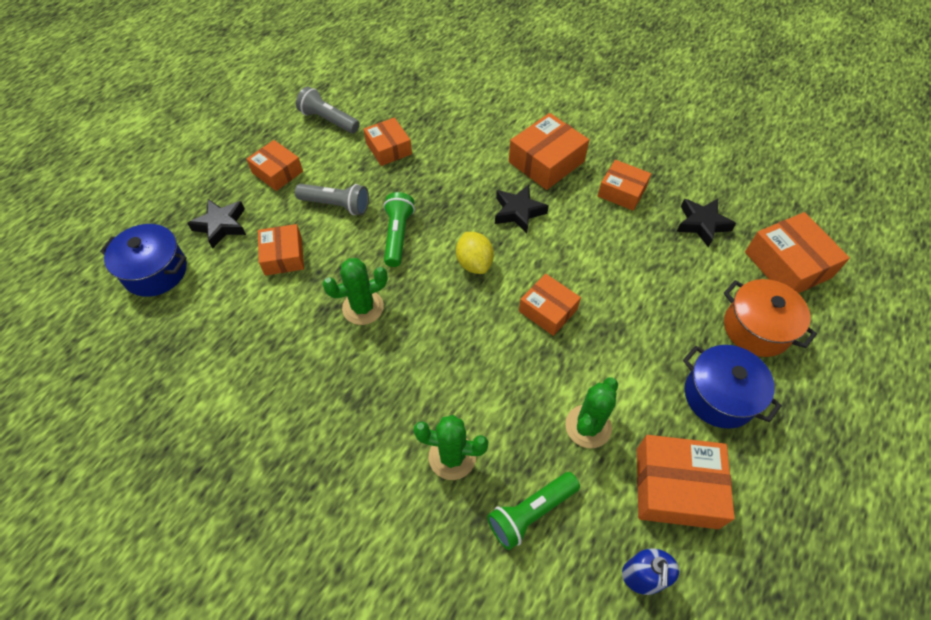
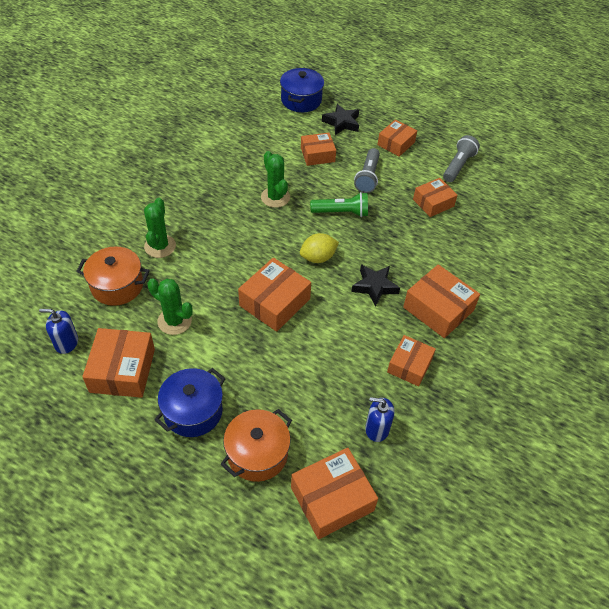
camera: 85 degrees right, 5 degrees down
(531, 513) = (117, 286): green flashlight -> orange pot
(548, 310) = (274, 302): orange box -> orange box, size x1.52
(702, 224) = (377, 429): black star -> blue soap dispenser

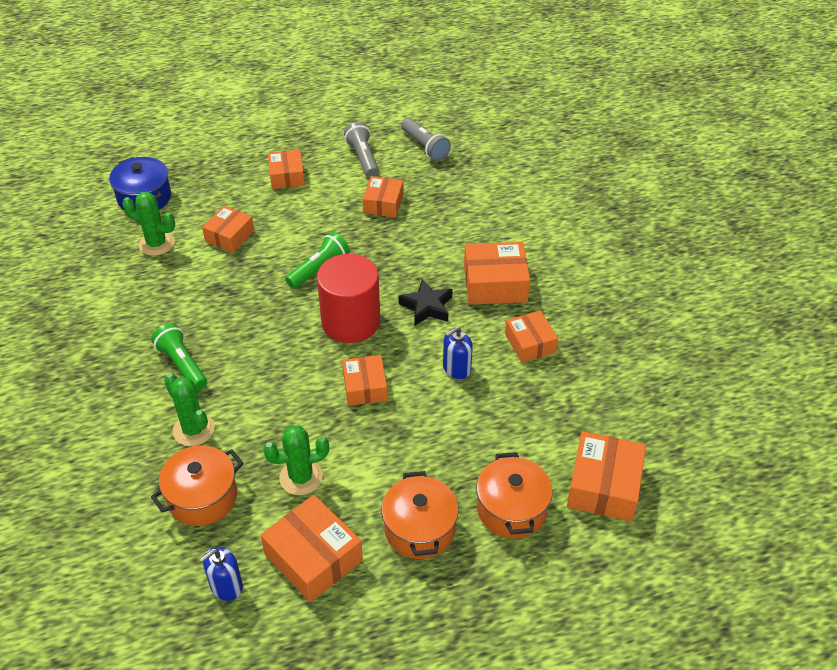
camera: 45 degrees left, 5 degrees down
(193, 411) = (419, 529): blue pot -> orange pot
(200, 206) = (182, 365): none -> green flashlight
(274, 302) = (365, 387): orange box -> orange box, size x0.66
(275, 197) = (242, 301): green cactus -> green cactus (156, 244)
(318, 257) = (350, 321): yellow lemon -> red cylinder
(342, 123) = (213, 192): black star -> none
(368, 177) = (301, 222): grey flashlight -> grey flashlight (425, 146)
(377, 429) = (568, 409): blue soap dispenser -> blue soap dispenser (456, 368)

